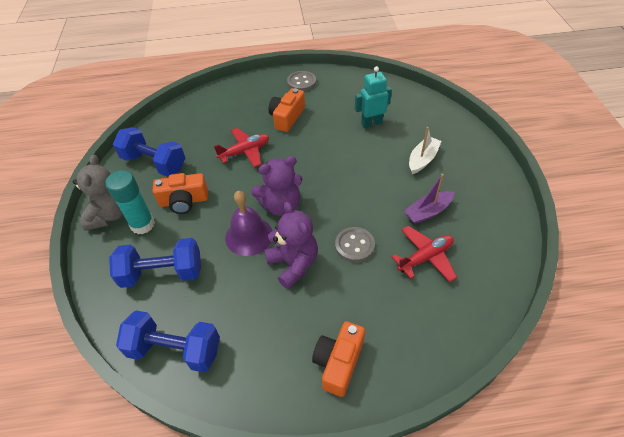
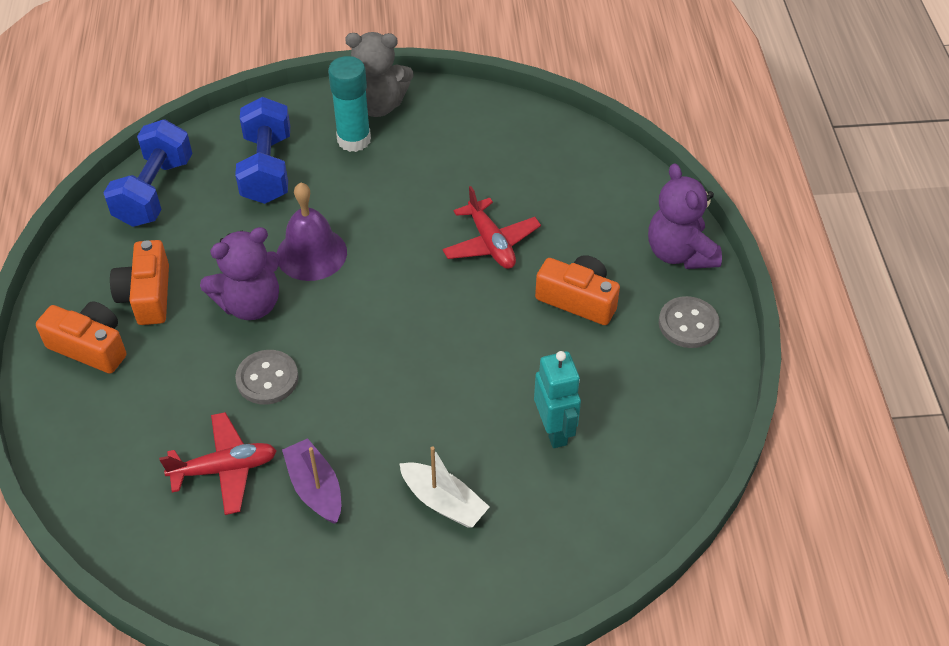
camera: 90 degrees right, 0 degrees up
(154, 163) = (476, 137): blue dumbbell -> none
(184, 201) = (391, 178): orange camera -> orange camera (147, 295)
(281, 206) = (363, 291): purple teddy bear -> purple teddy bear (679, 253)
(425, 257) = (225, 469): red plane -> red plane turned 75 degrees counterclockwise

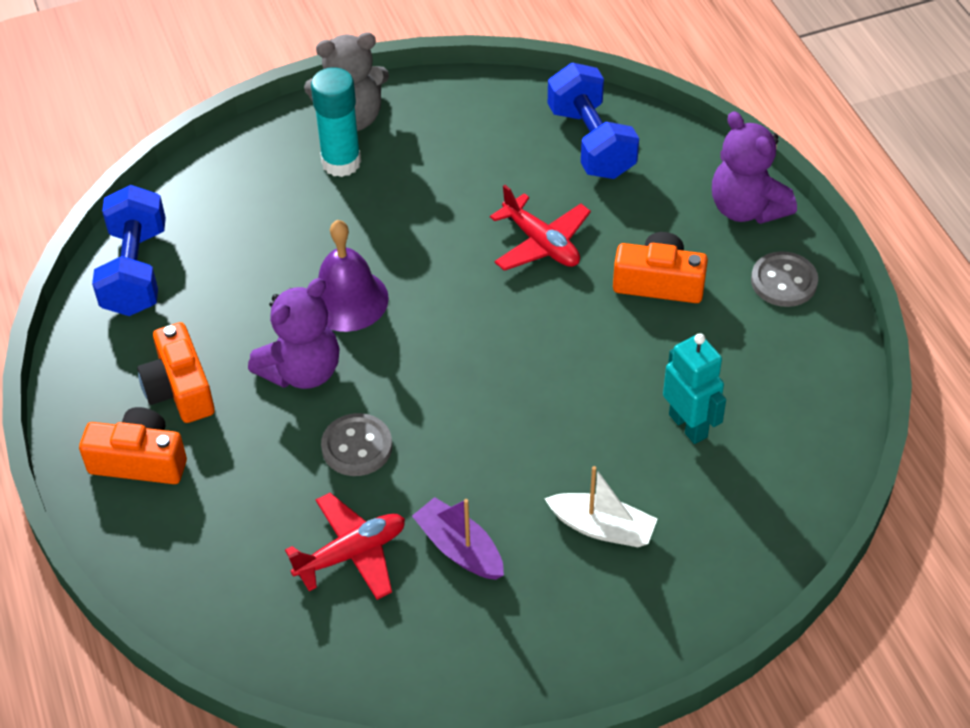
camera: 15 degrees left, 0 degrees up
(267, 169) = (255, 217): blue dumbbell -> blue dumbbell (591, 142)

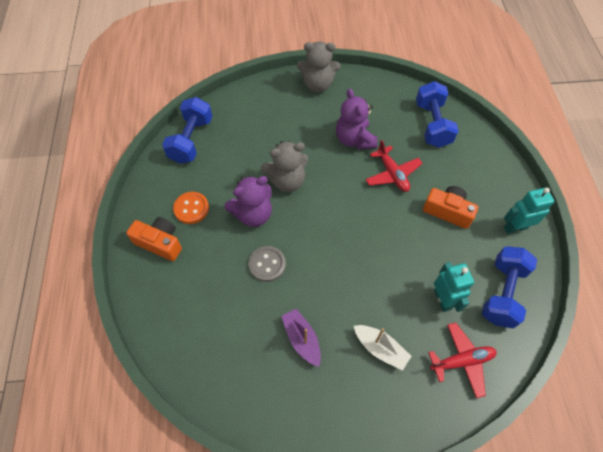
camera: 15 degrees right, 10 degrees up
(180, 389) = (191, 208): orange camera -> orange button
(341, 162) = (305, 106): turquoise glue stick -> none
(347, 299) = (287, 181): purple bell -> grey teddy bear
(352, 553) = (246, 326): red plane -> red plane (462, 361)
(746, 208) = (504, 180): purple teddy bear -> purple teddy bear (354, 139)
(784, 281) = (515, 227): grey button -> turquoise robot
(788, 390) = (502, 293): none -> blue dumbbell

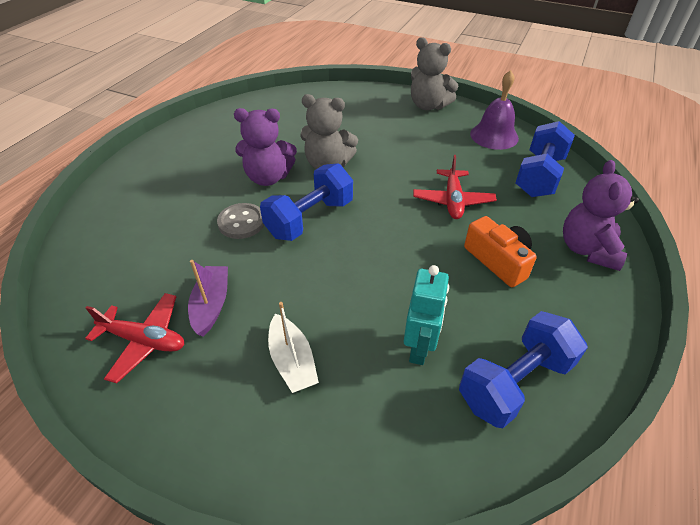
camera: 30 degrees right, 15 degrees down
(160, 243) = (161, 165): orange camera -> none
(191, 140) = (266, 106): blue dumbbell -> blue dumbbell (309, 219)
(191, 208) = (215, 152): orange button -> none
(354, 139) = (432, 158): purple teddy bear -> purple teddy bear (587, 249)
(382, 97) = (494, 136): none -> purple bell
(462, 361) = (391, 435): red plane -> red plane (144, 341)
(515, 227) = (587, 316): turquoise robot -> none

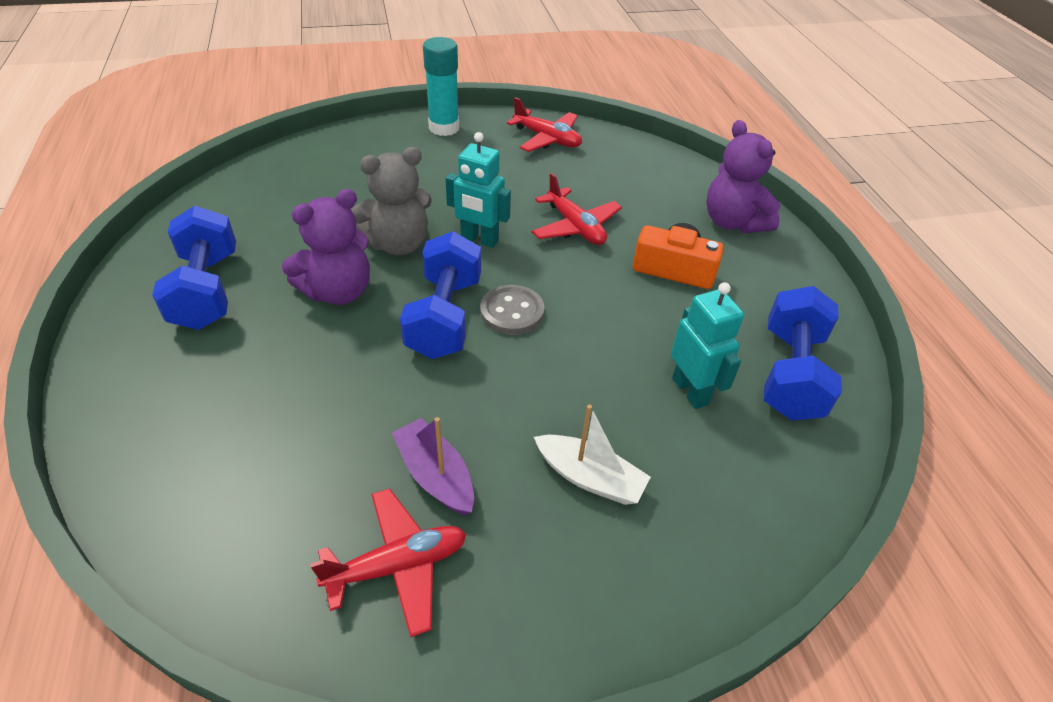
camera: 40 degrees left, 0 degrees up
(241, 222) = (364, 362): grey button -> grey button (512, 312)
(379, 182) = (479, 239): none -> turquoise robot
(428, 105) = (444, 128): grey teddy bear -> turquoise glue stick
(494, 136) = (547, 139): purple bell -> red plane
(539, 176) = (629, 166): blue dumbbell -> blue dumbbell (207, 290)

